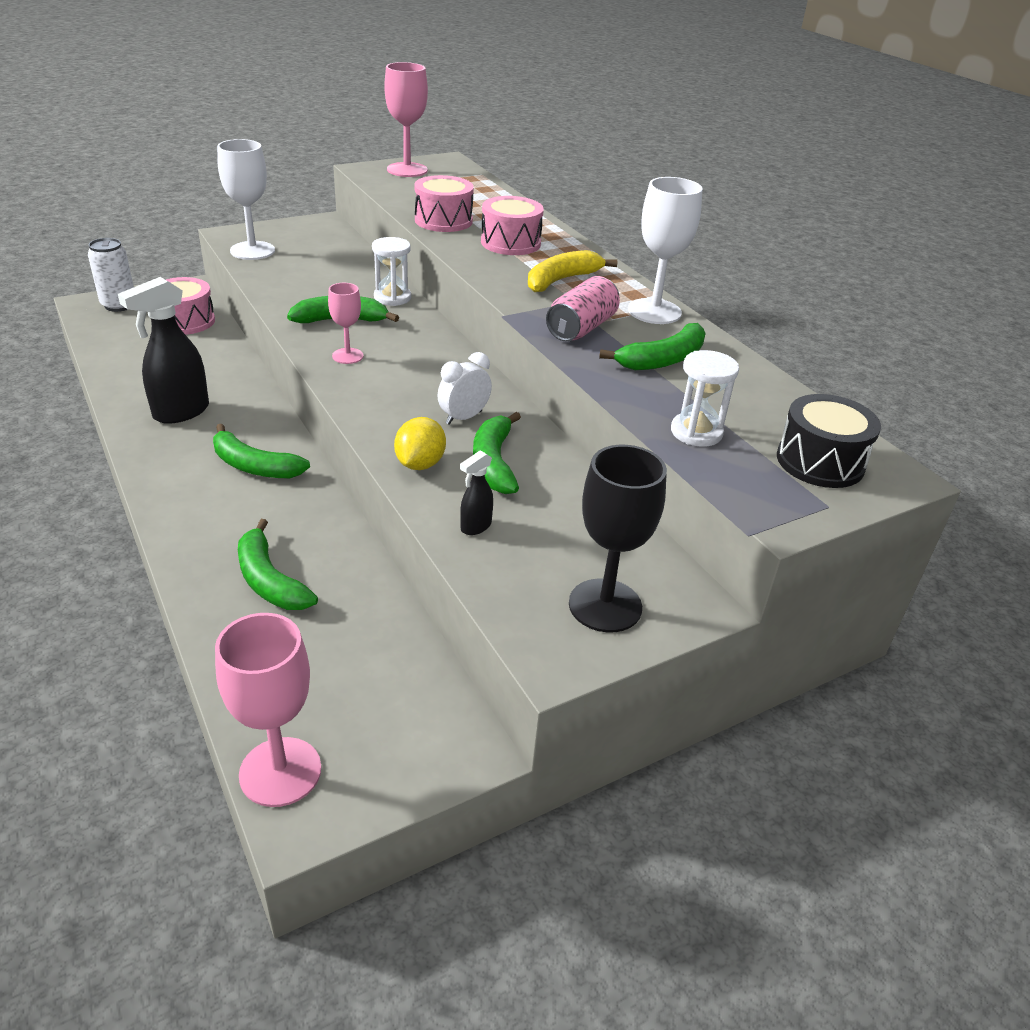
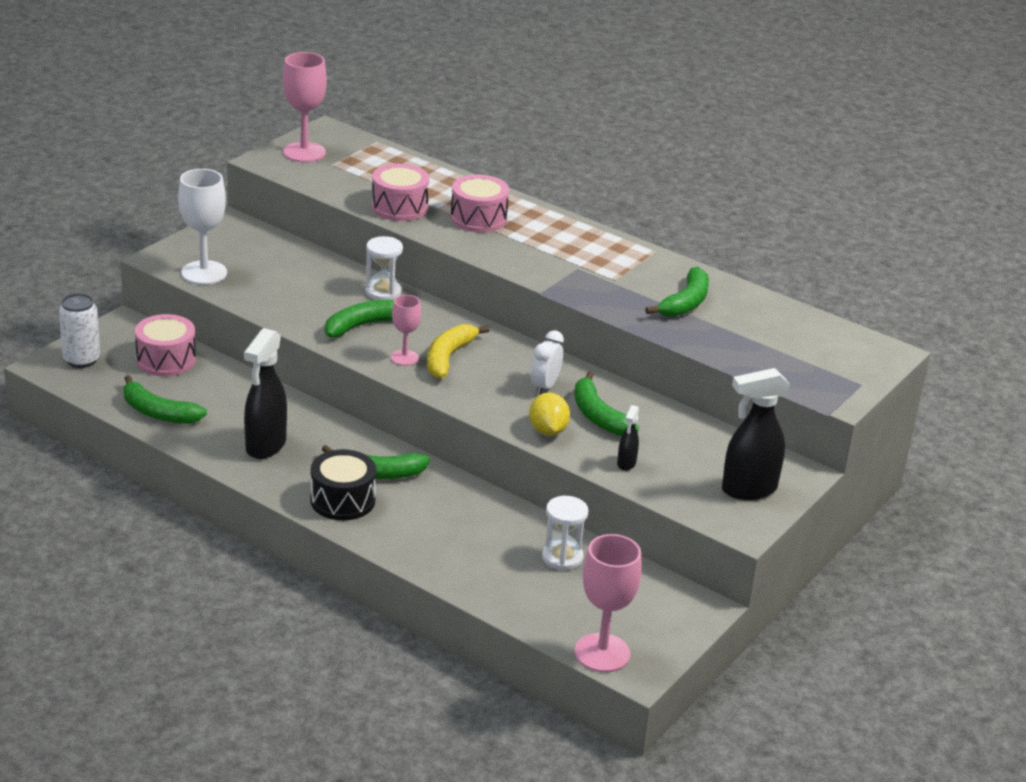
camera: 25 degrees left, 5 degrees down
(269, 580) = (478, 550): green banana -> green banana (158, 412)
(561, 280) = (553, 247): yellow banana -> yellow banana (448, 357)
(581, 328) = (607, 290): pink can -> none
(605, 605) = (748, 490): black goblet -> black spray bottle
(654, 311) = (646, 260): white goblet -> none
(696, 432) = (749, 355): white hourglass -> white hourglass (562, 557)
(820, 462) = (838, 355): black drum -> black drum (342, 500)

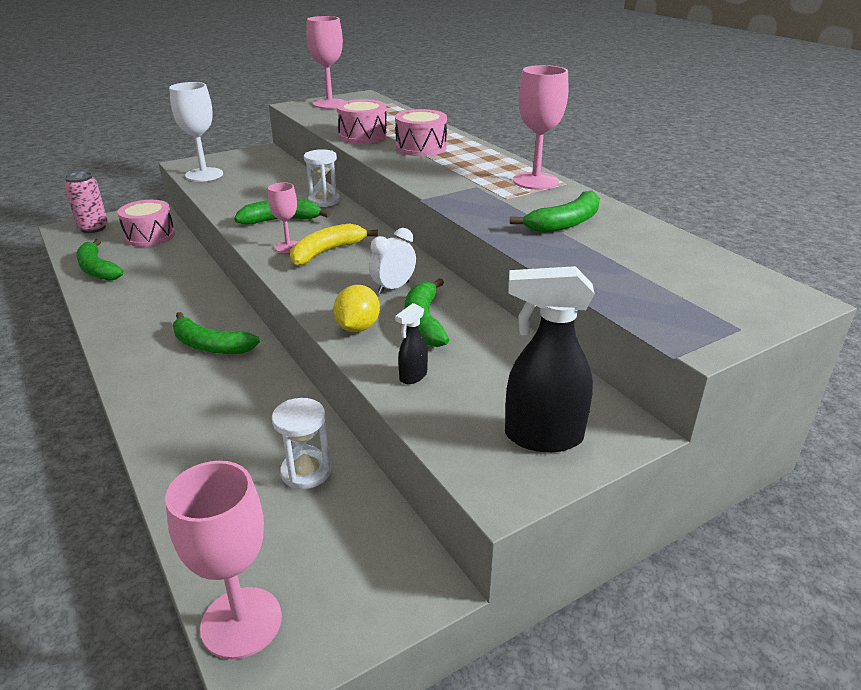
camera: 25 degrees right, 0 degrees up
(81, 360) = (93, 228): white can -> pink can
(265, 446) = (145, 307): black spray bottle -> none
(342, 500) = (153, 364): black drum -> none
(626, 253) = (535, 181): none -> pink goblet

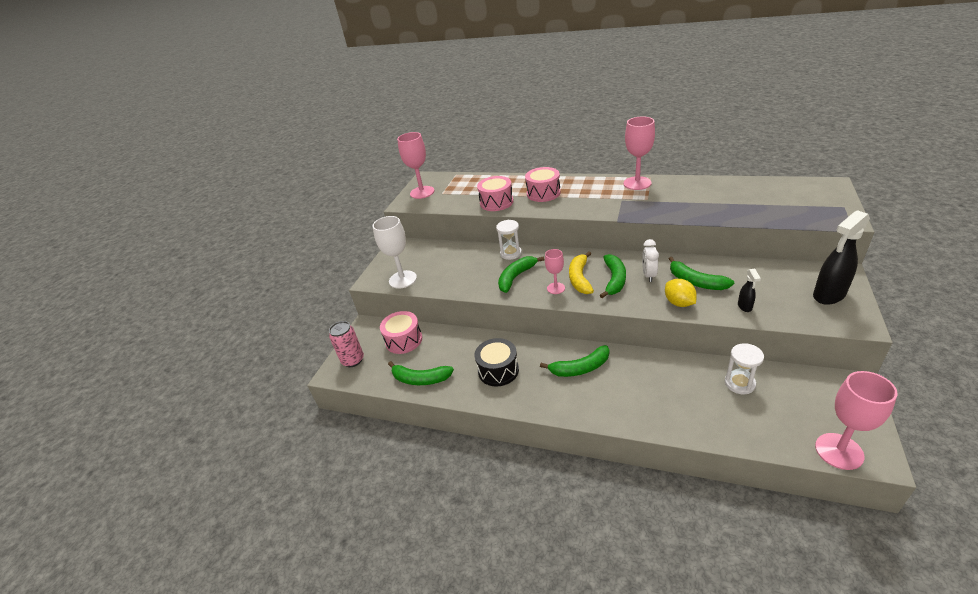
camera: 35 degrees left, 5 degrees up
(154, 301) = (498, 370): none -> black drum
(565, 223) = (697, 197): green banana -> green banana (614, 280)

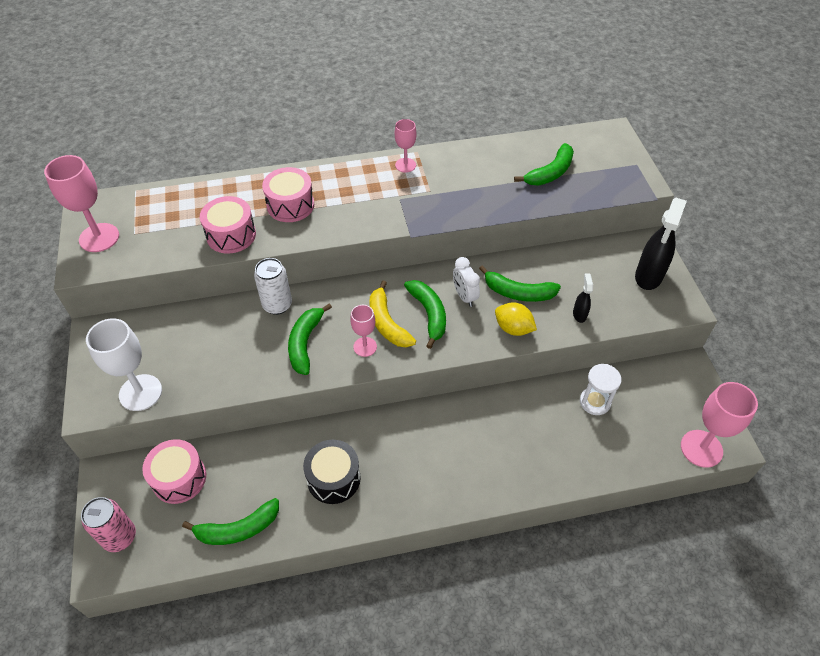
camera: 35 degrees left, 15 degrees up
(510, 253) = (277, 305): white hourglass -> white can
(580, 368) = (429, 440): green banana -> green banana (550, 173)
(637, 183) = (405, 165): pink goblet -> pink goblet, size x0.59
(744, 307) = (579, 314): black spray bottle -> black spray bottle turned 150 degrees counterclockwise

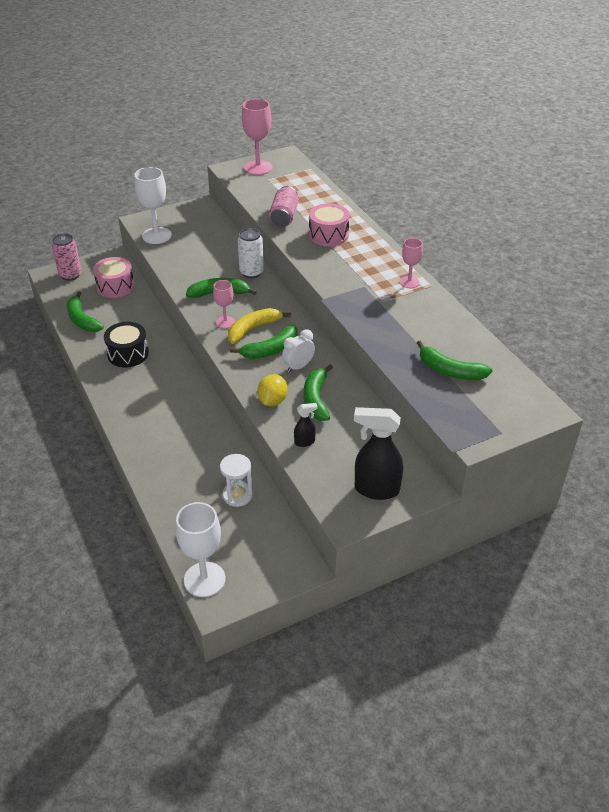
camera: 75 degrees right, 10 degrees down
(231, 235) = (284, 217): pink drum -> pink can
(701, 448) = (204, 579): pink goblet -> white goblet

